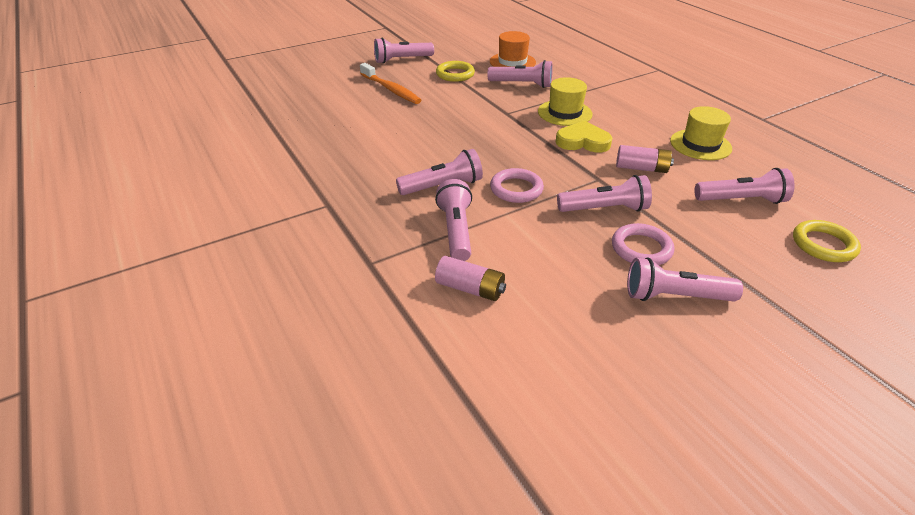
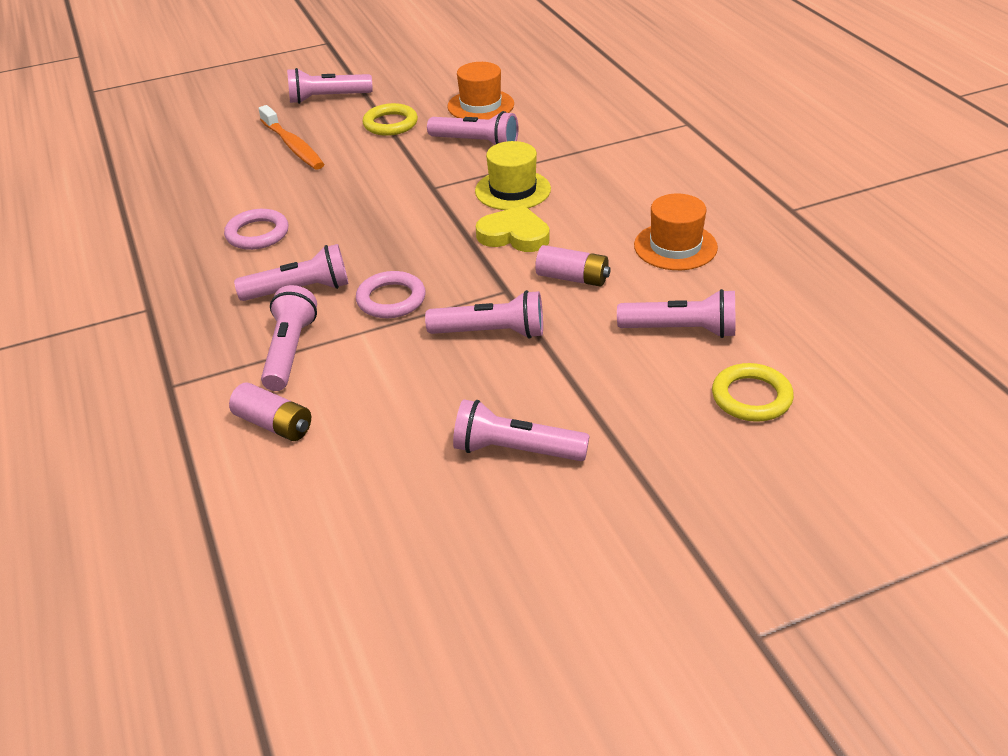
camera: 10 degrees right, 0 degrees up
(641, 248) = (508, 388): pink ring -> pink ring (257, 234)
(700, 145) = (675, 246): yellow hat -> orange hat

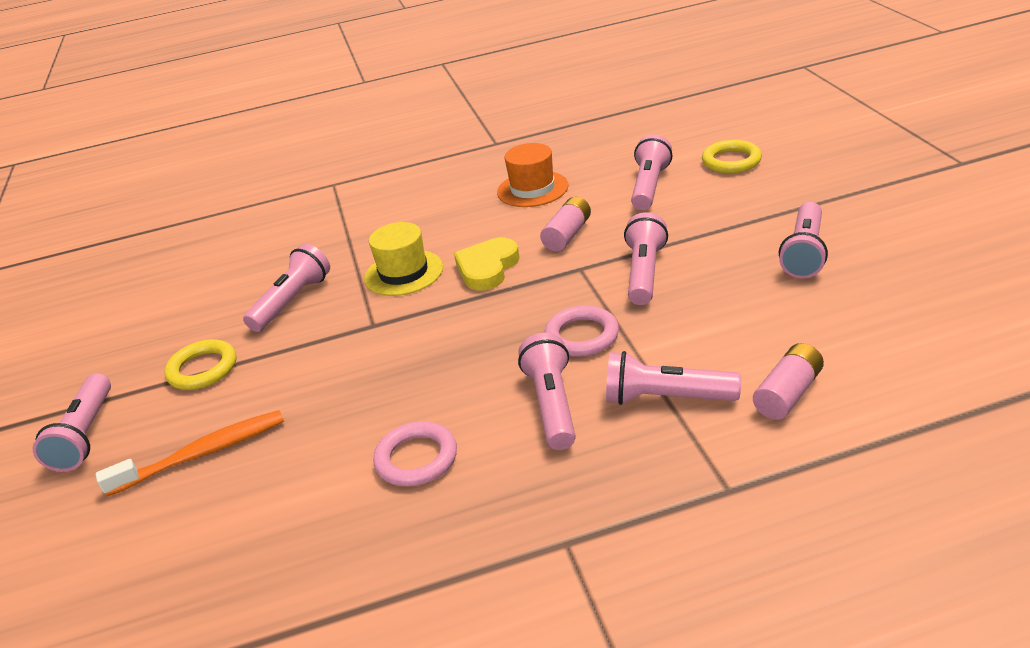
camera: 80 degrees left, 5 degrees down
(480, 105) = (208, 303): orange hat -> none

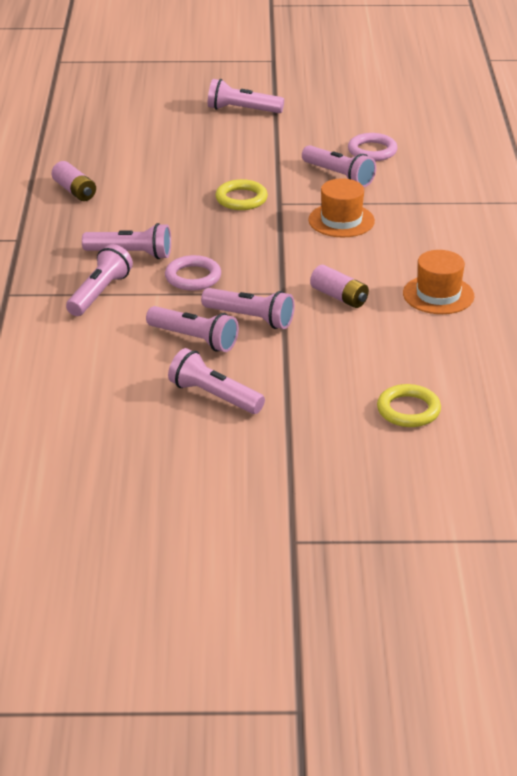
camera: 100 degrees right, 0 degrees up
(202, 454) = (190, 144): orange toothbrush -> none
(203, 369) = (279, 144): yellow ring -> yellow ring (241, 199)
(403, 273) = (341, 220): yellow hat -> orange hat
(416, 458) = (124, 205): pink ring -> pink ring (372, 151)
(487, 268) = (317, 255): yellow heart -> none
(649, 186) = (393, 353): pink flashlight -> pink flashlight (194, 339)
(788, 394) = (62, 336): pink battery -> pink battery (74, 191)

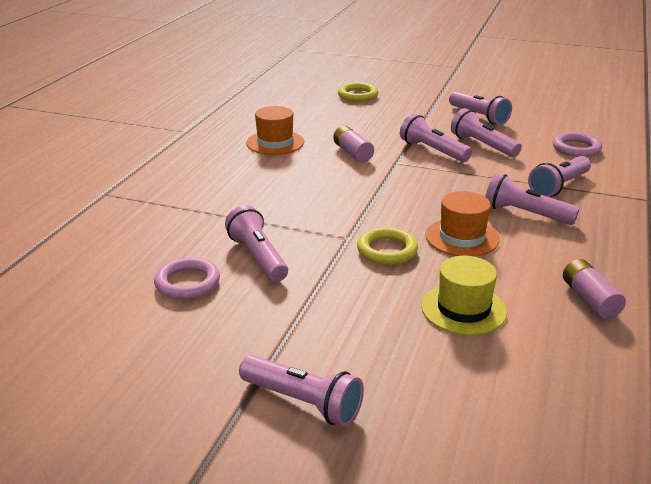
camera: 160 degrees left, 5 degrees down
(166, 169) = (463, 309): none -> yellow hat
(193, 277) = (469, 185): pink ring -> pink ring (576, 148)
(341, 220) = (299, 209): orange hat -> orange hat (462, 237)

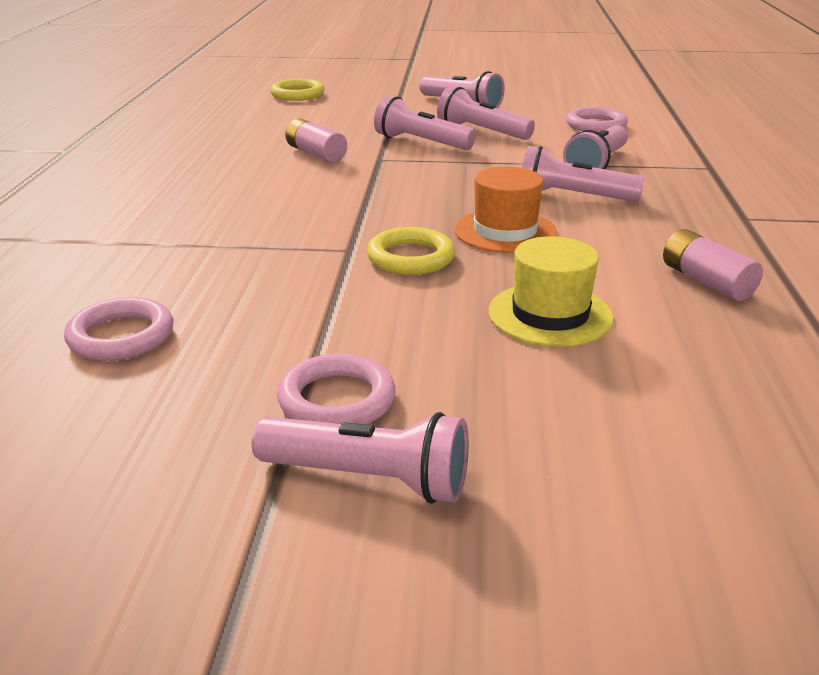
camera: 15 degrees left, 0 degrees up
(258, 257) = (224, 288): pink flashlight -> none
(275, 142) = (203, 152): orange hat -> none
(302, 348) = (337, 399): none -> pink ring

